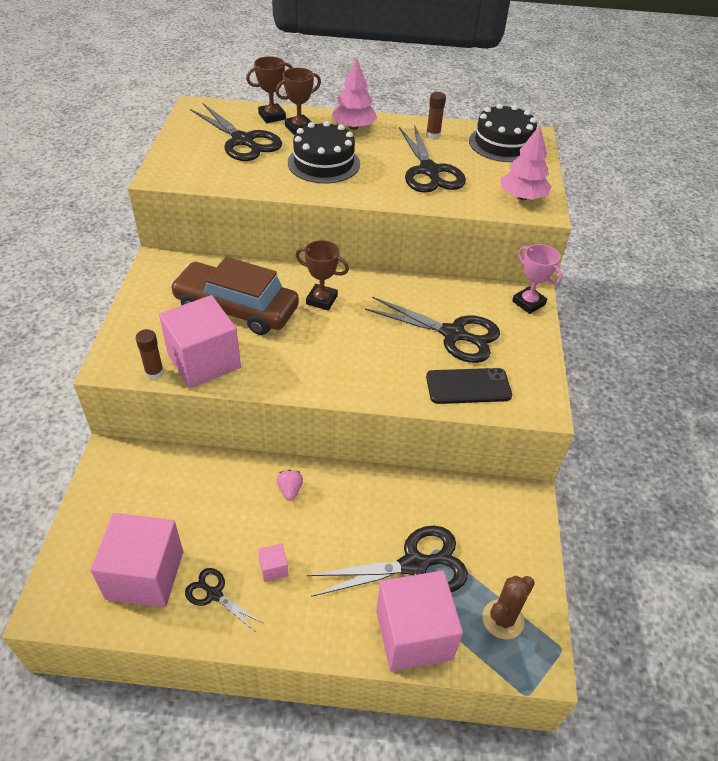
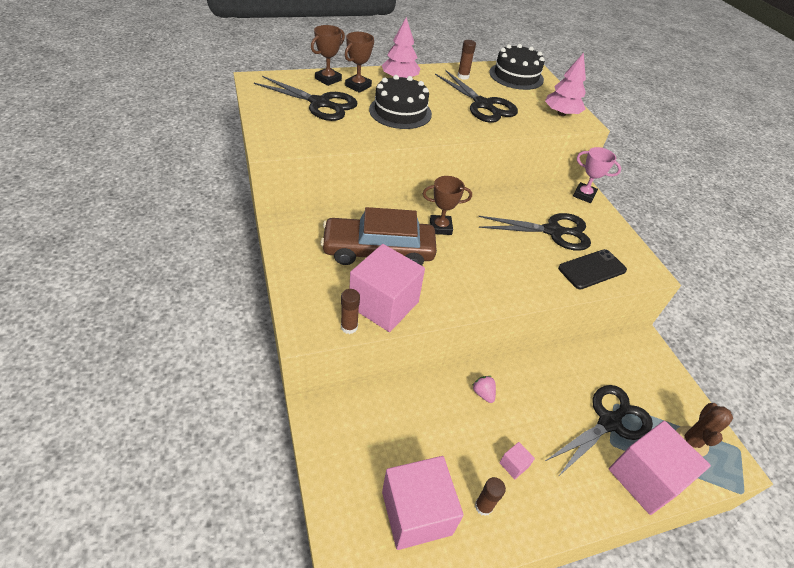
camera: 25 degrees left, 0 degrees up
(214, 594) = (483, 506): black scissors -> brown glue stick

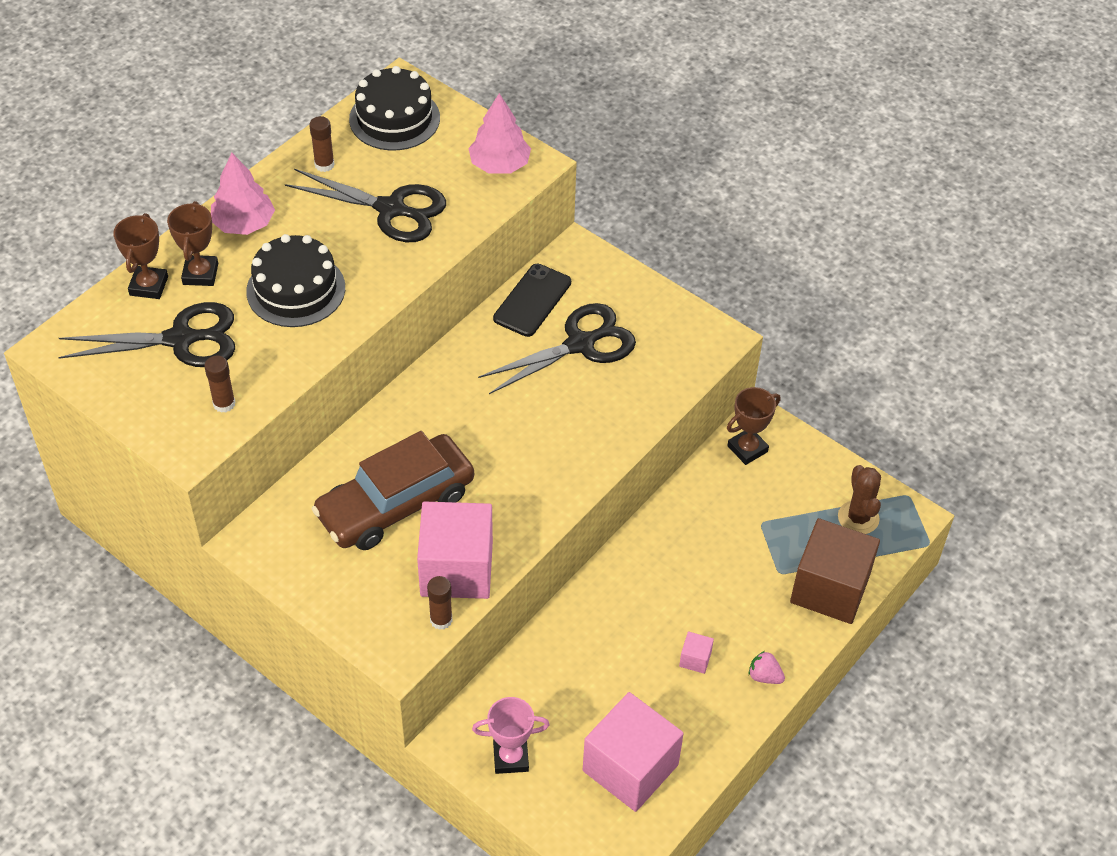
camera: 30 degrees left, 5 degrees up
(440, 227) = (443, 422): brown trophy -> brown trophy (747, 449)
(483, 393) = (615, 601): pink strawberry -> pink strawberry (764, 676)
(483, 506) = (690, 719): brown glue stick -> brown glue stick (224, 404)
(584, 195) = (584, 258): pink trophy -> pink trophy (511, 757)
(592, 269) = (655, 375): black phone -> black phone (532, 300)
(609, 422) = (766, 549): black scissors -> none
(645, 478) = (830, 588): pink cube -> brown cube

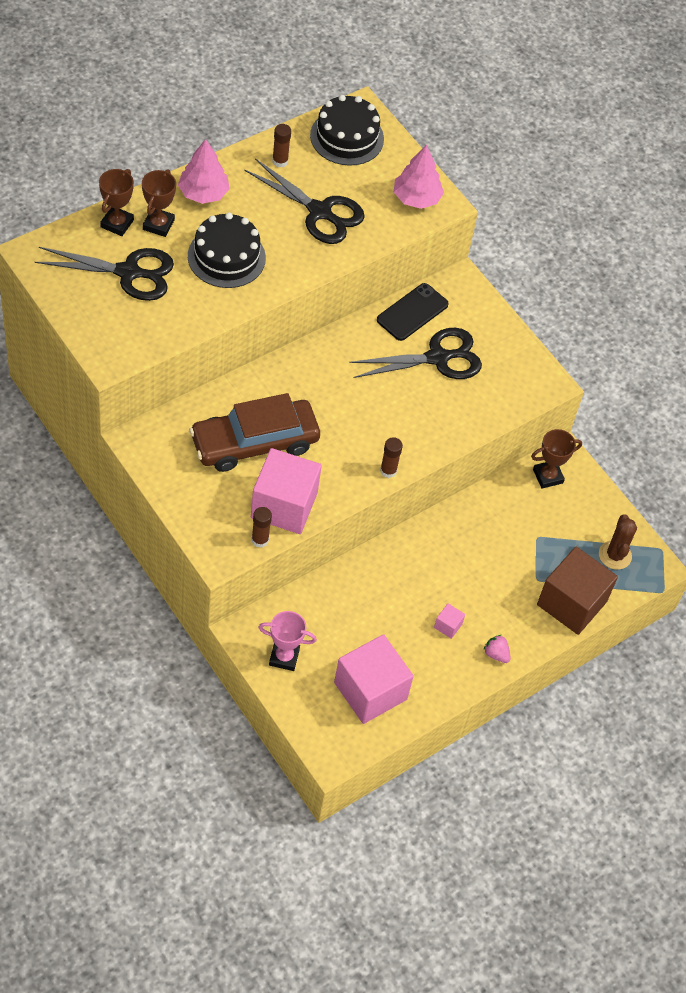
camera: 10 degrees right, 5 degrees up
(224, 404) = (145, 332): brown glue stick -> brown glue stick (388, 471)

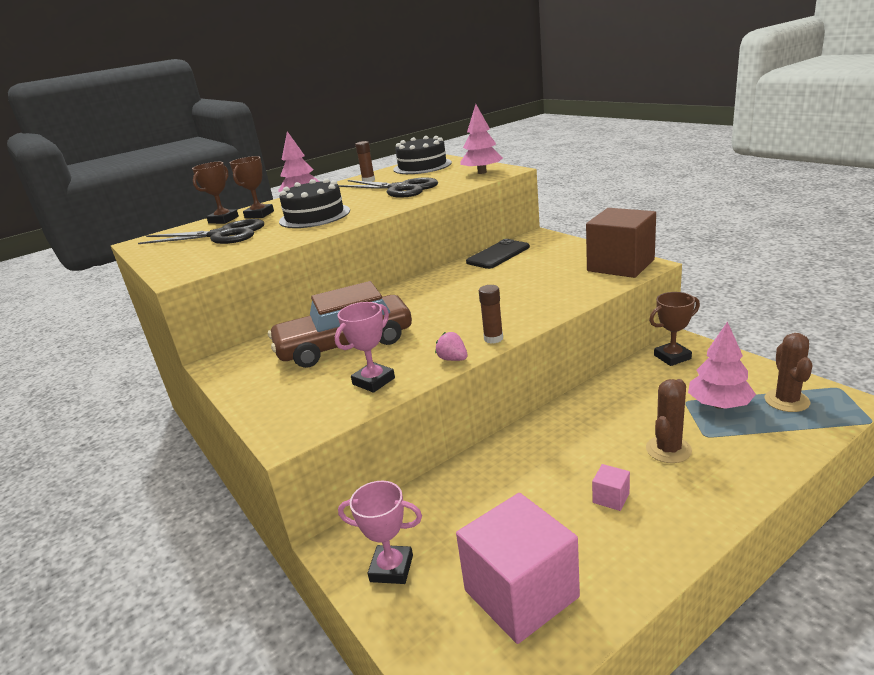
camera: 10 degrees right, 30 degrees down
(260, 540) = (341, 413): brown glue stick -> none
(284, 505) = (373, 381): pink cube -> pink trophy
(437, 358) = (528, 270): black scissors -> none
(496, 654) = (690, 519): pink strawberry -> pink strawberry (453, 359)
(504, 588) = (668, 449): none -> brown cactus
(562, 547) = (719, 405): none -> pink tree
(571, 603) = (762, 450): brown cube -> brown cube (620, 265)

